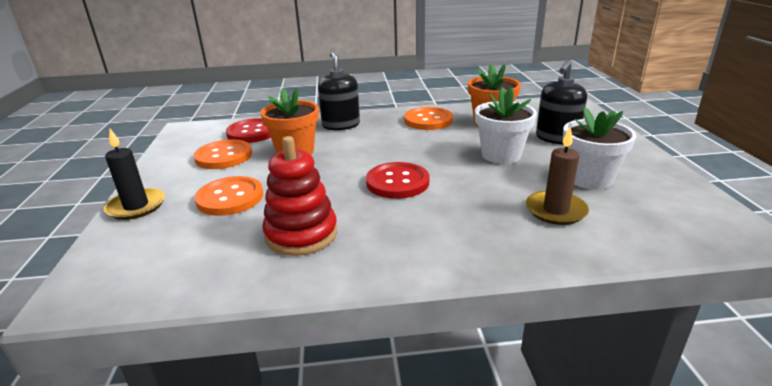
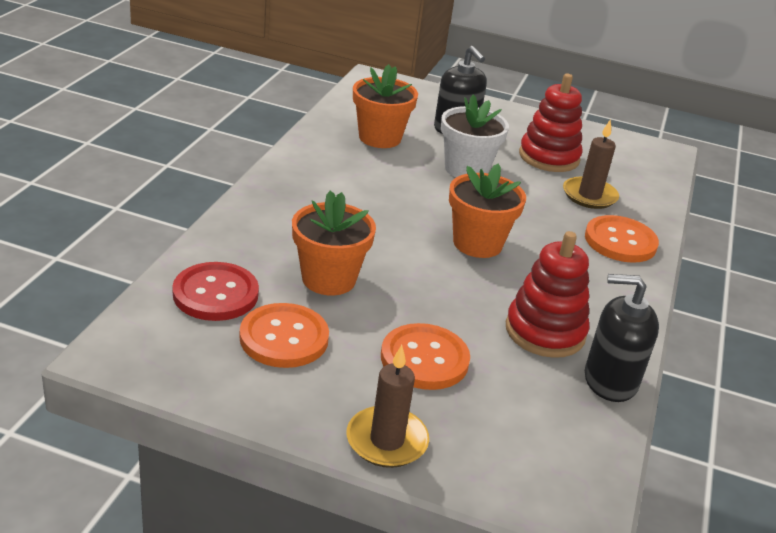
camera: 70 degrees left, 5 degrees up
(136, 206) = (387, 440): black candle -> brown candle
(341, 125) = (274, 221): black soap dispenser -> black soap dispenser (610, 380)
(397, 182) = (477, 243): red button -> orange flower pot
(428, 120) = (330, 165): orange button -> orange button (620, 241)
(589, 179) = (549, 157): white flower pot -> red stacking toy

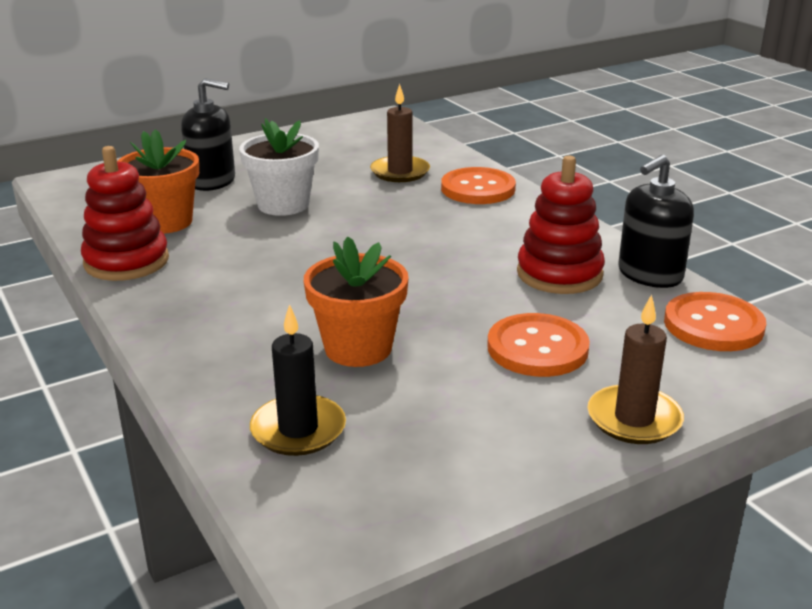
camera: 45 degrees left, 5 degrees down
(215, 294) = (298, 429): red button -> black candle
(284, 338) = (423, 415): orange button -> orange button (713, 325)
(477, 243) = (401, 249): orange flower pot -> none
(549, 157) = (321, 163): red stacking toy -> red stacking toy (126, 261)

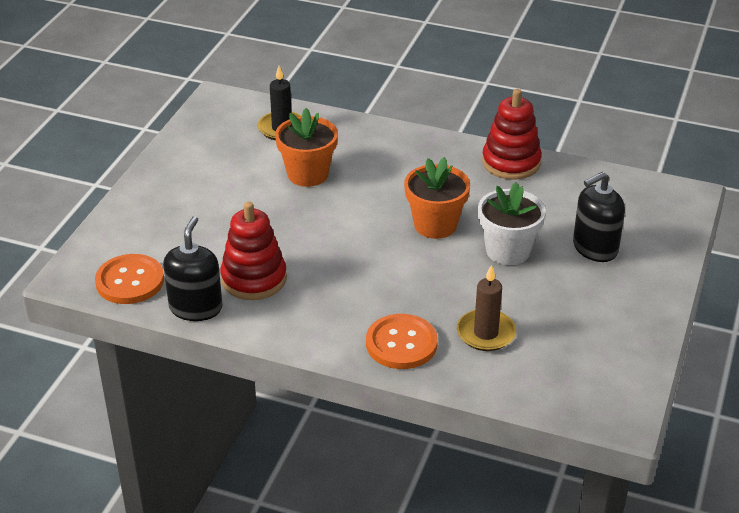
camera: 140 degrees right, 10 degrees up
(165, 222) = (549, 198): orange flower pot -> orange flower pot (435, 225)
(537, 348) = (217, 217): orange button -> none
(634, 419) = (137, 200): brown candle -> none

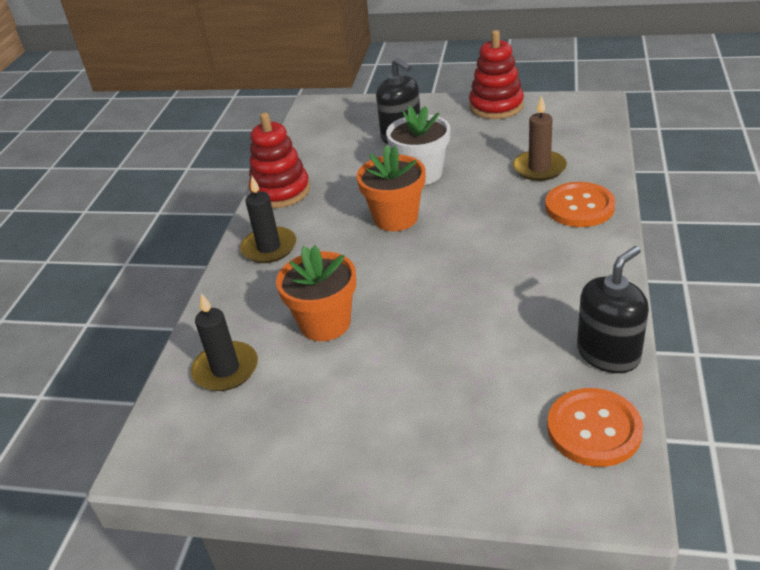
camera: 95 degrees left, 0 degrees up
(196, 307) = (608, 354): black soap dispenser -> black soap dispenser turned 135 degrees clockwise
(254, 279) = (535, 320): red stacking toy -> red stacking toy (496, 106)
(422, 152) = (269, 248): none -> black candle

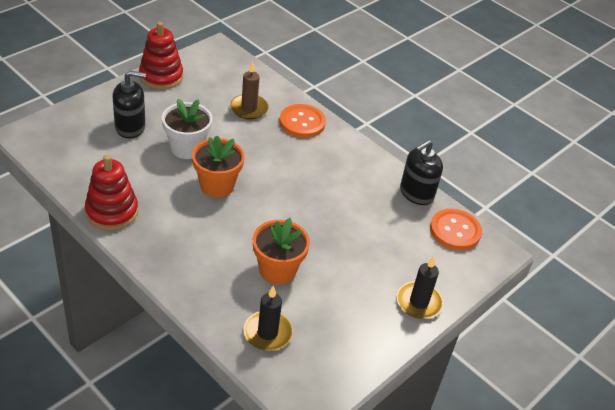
camera: 65 degrees left, 5 degrees up
(269, 248) = (170, 252): black candle -> black candle (418, 302)
(608, 354) = (416, 193): black soap dispenser -> black soap dispenser turned 120 degrees counterclockwise

